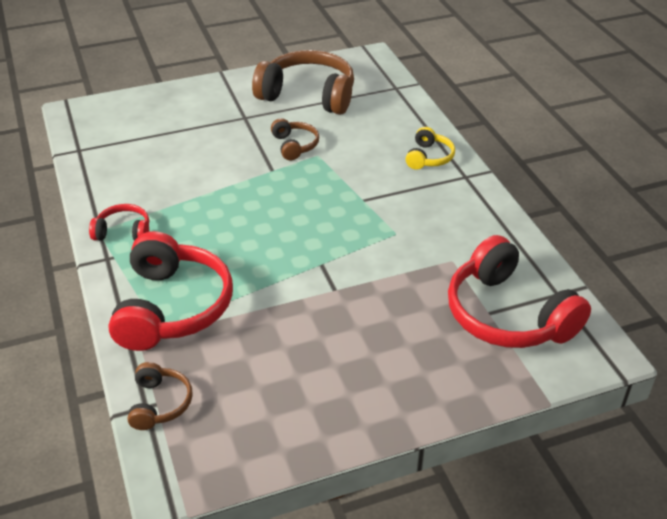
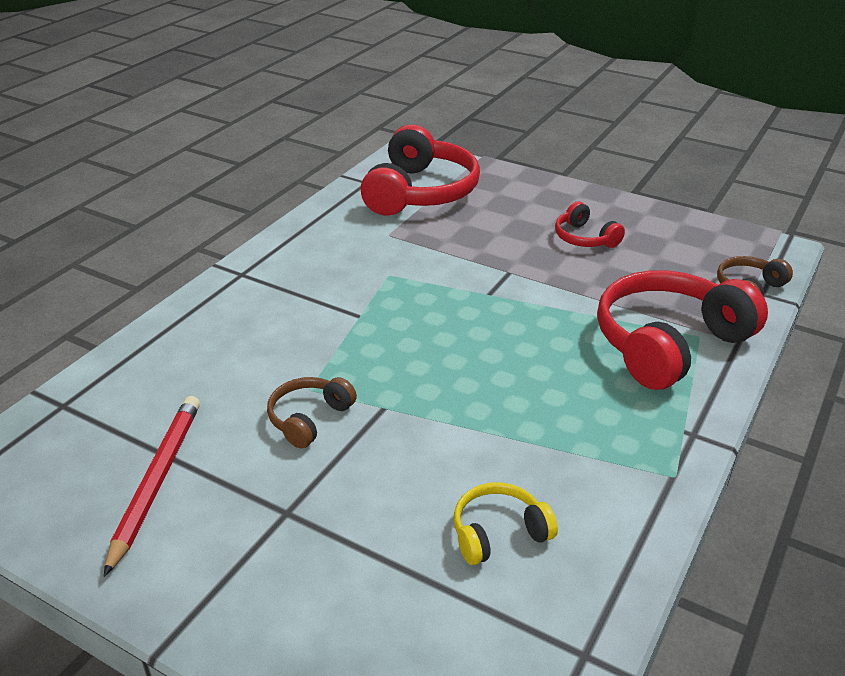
camera: 130 degrees left, 5 degrees down
(123, 232) = (645, 452): red headphones -> red headphones (584, 238)
(308, 95) = (156, 481): brown headphones -> red pencil
(429, 157) = (227, 308): yellow headphones -> yellow headphones (498, 533)

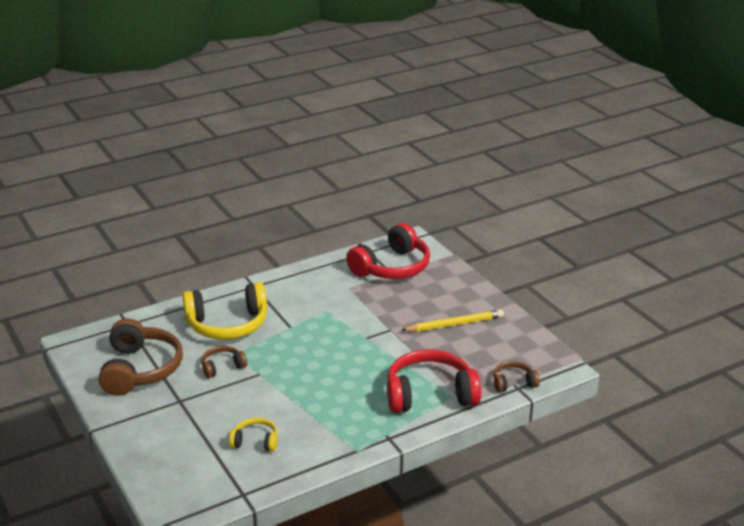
camera: 30 degrees right, 5 degrees down
(156, 481) = (140, 369): red pencil -> brown headphones
(252, 345) = (227, 325): none -> yellow headphones
(584, 238) = (454, 324): red headphones -> yellow pencil

